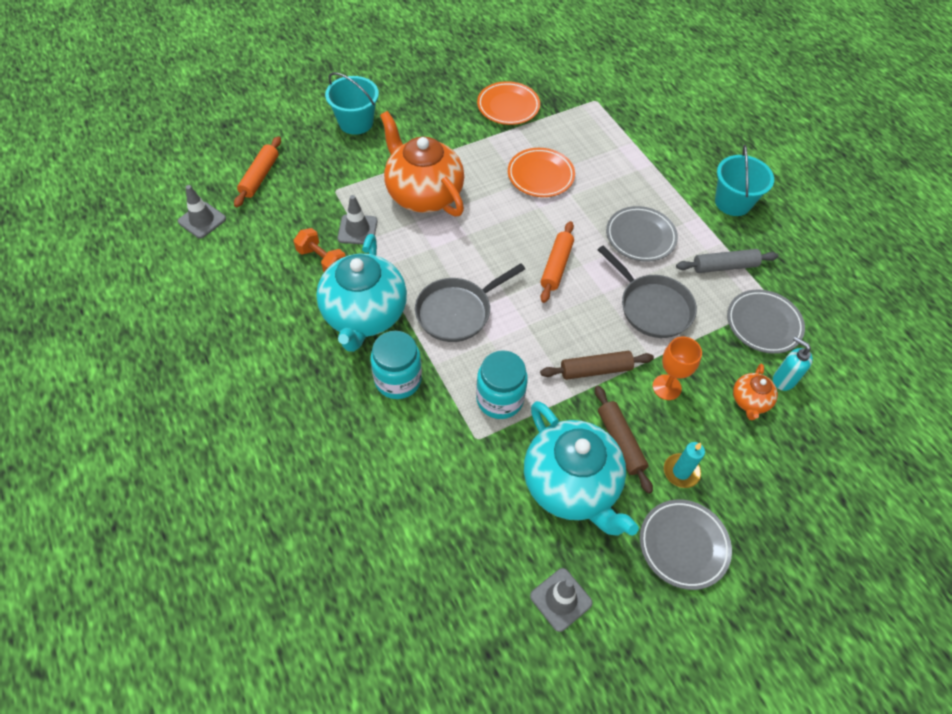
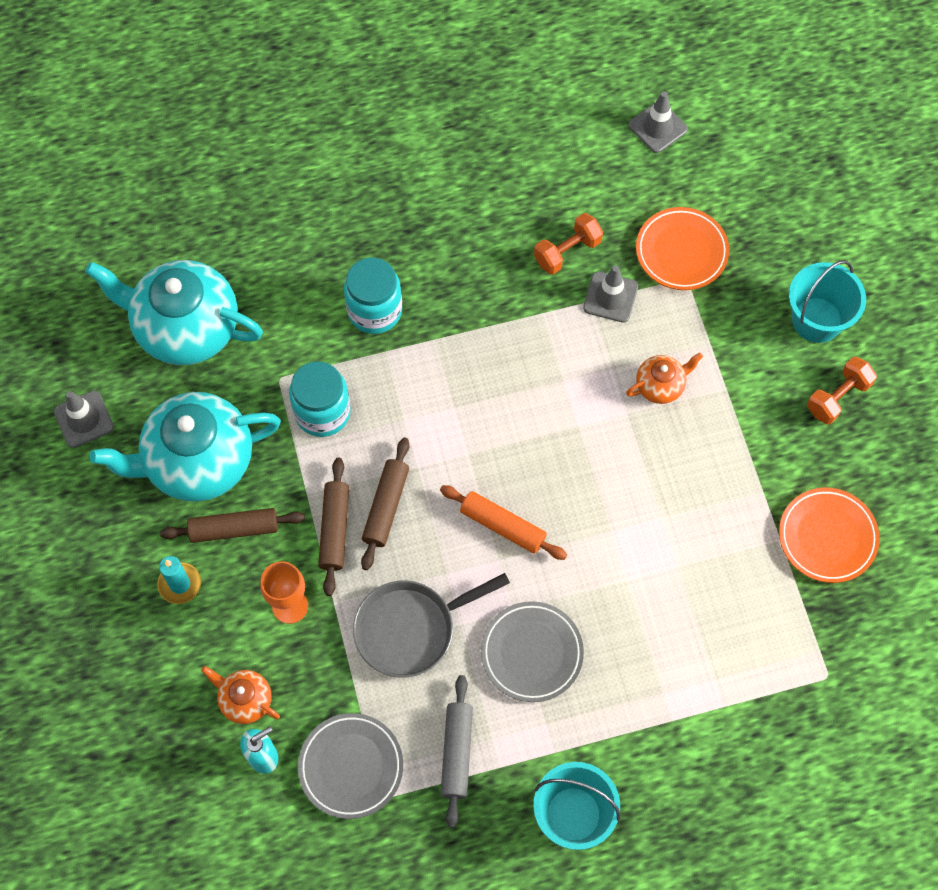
camera: 105 degrees right, 10 degrees up
(259, 176) = (724, 193): orange rolling pin -> none
(364, 315) = (473, 288): turquoise teapot -> turquoise teapot (186, 328)
(411, 109) = (838, 397): none -> orange dumbbell
(423, 194) = (660, 386): orange teapot -> orange teapot, size x0.46
(457, 311) = (456, 391): grey pan -> none
(540, 176) = (672, 548): orange plate -> orange plate (681, 252)
(566, 339) = (386, 507): none -> brown rolling pin
(683, 545) = (99, 556): grey plate -> none

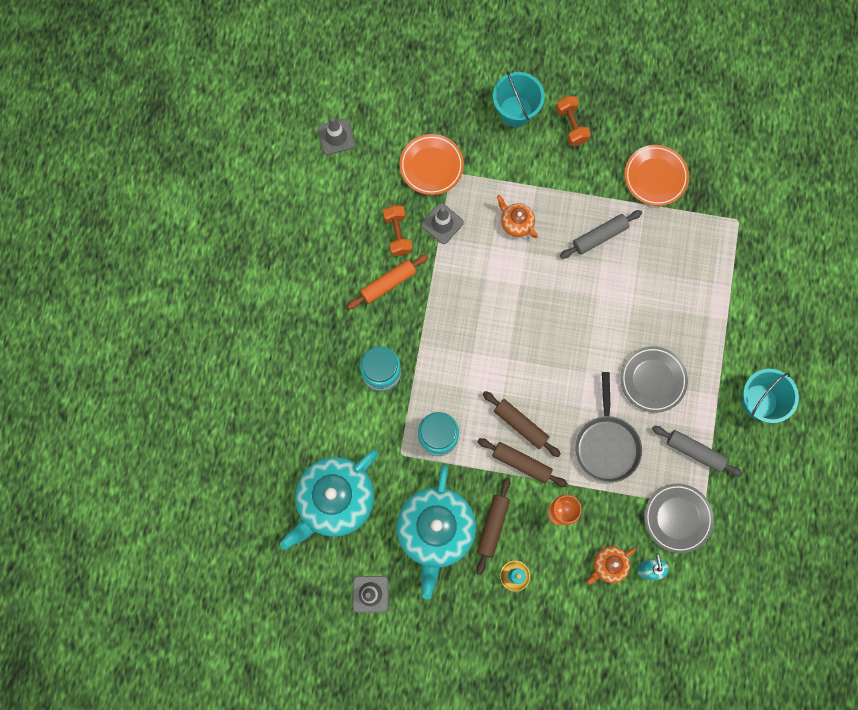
camera: 65 degrees left, 10 degrees up
(503, 526) = (565, 360): orange rolling pin -> orange rolling pin (388, 283)
(660, 386) = (516, 223): orange teapot -> orange teapot turned 45 degrees counterclockwise
(700, 499) = (599, 236): none -> grey rolling pin

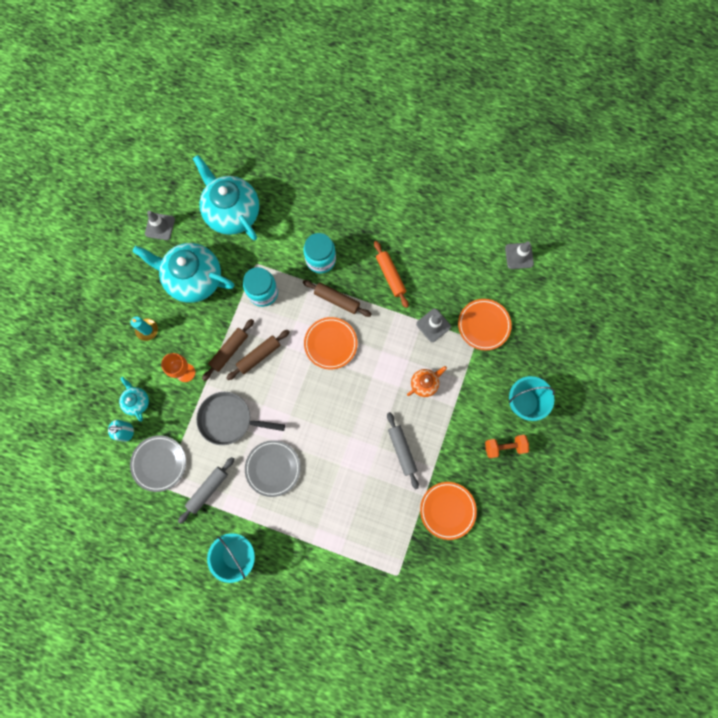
camera: 100 degrees right, 0 degrees up
(397, 234) = (429, 289): orange dumbbell -> none
(488, 340) = (330, 344): none -> orange plate
(493, 526) = (187, 321): brown rolling pin -> brown rolling pin (337, 300)
(608, 565) = (137, 401): orange teapot -> turquoise teapot

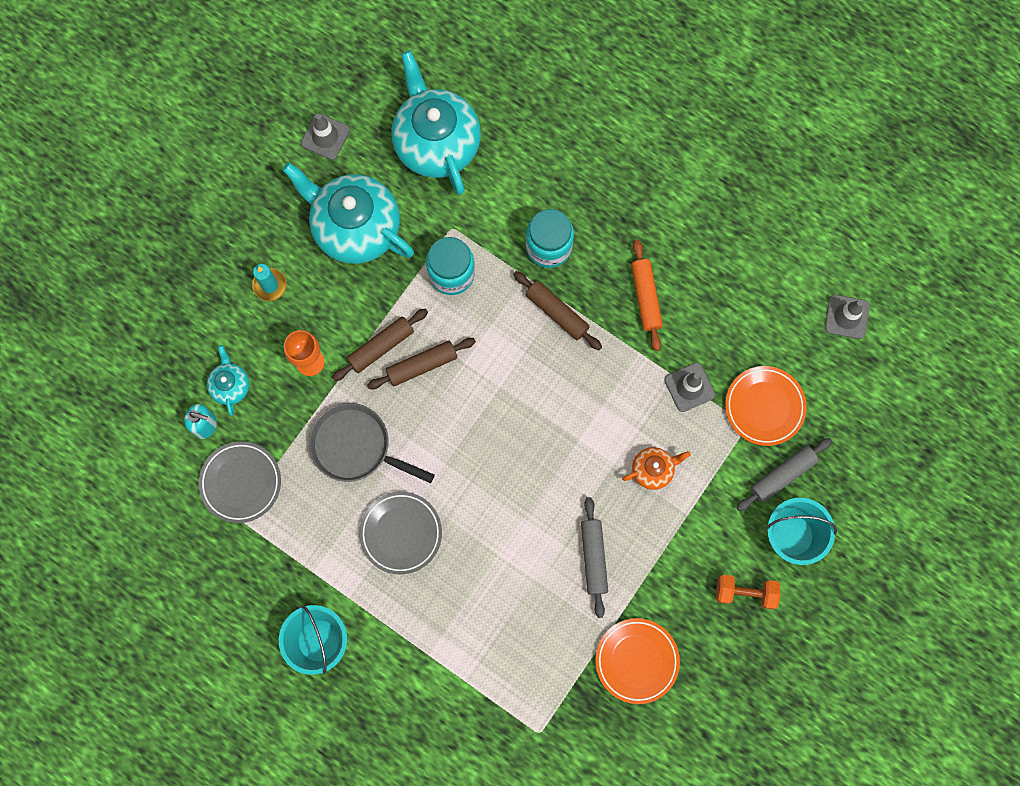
camera: 15 degrees right, 0 degrees up
(208, 489) = (300, 538): grey rolling pin -> grey rolling pin (782, 475)
(330, 344) = (531, 375): orange plate -> none

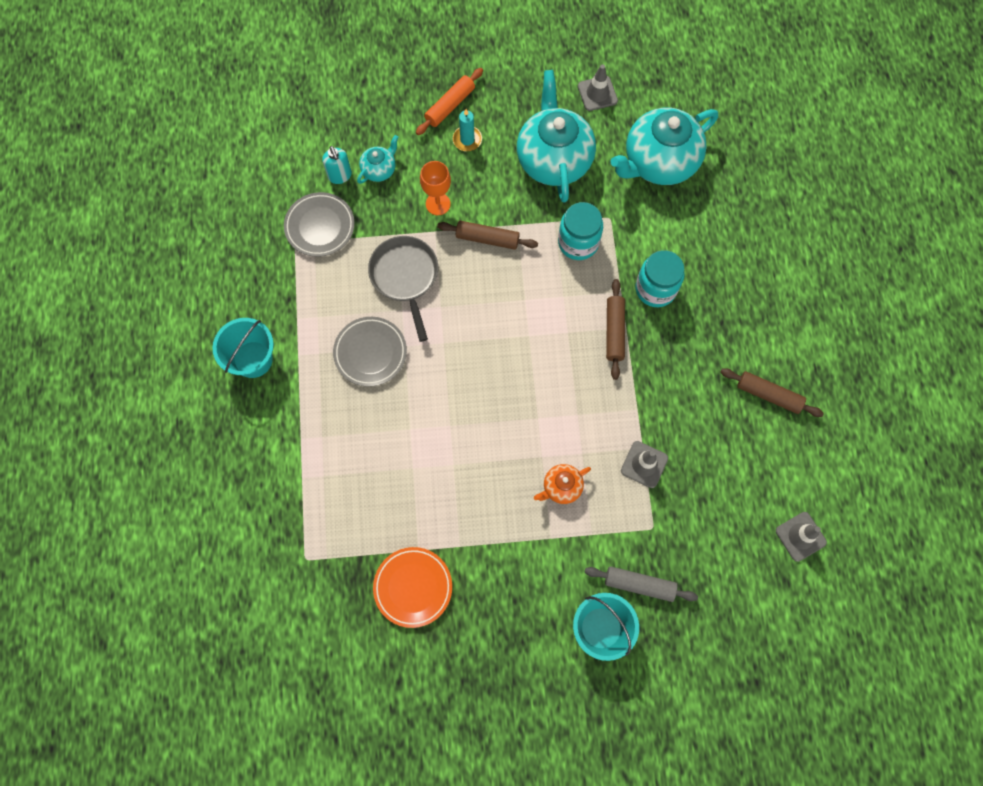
camera: 50 degrees right, 5 degrees down
(422, 365) = (498, 274): brown rolling pin -> brown rolling pin (768, 395)
(436, 143) = (659, 162): turquoise teapot -> turquoise teapot turned 150 degrees counterclockwise
(594, 558) = (462, 496): grey rolling pin -> none
(646, 297) = (681, 382): orange rolling pin -> orange rolling pin (450, 106)
(653, 470) = (561, 487): orange teapot -> orange teapot turned 120 degrees clockwise
(745, 593) = (528, 627): orange dumbbell -> none
(764, 407) = (678, 530): orange plate -> none

